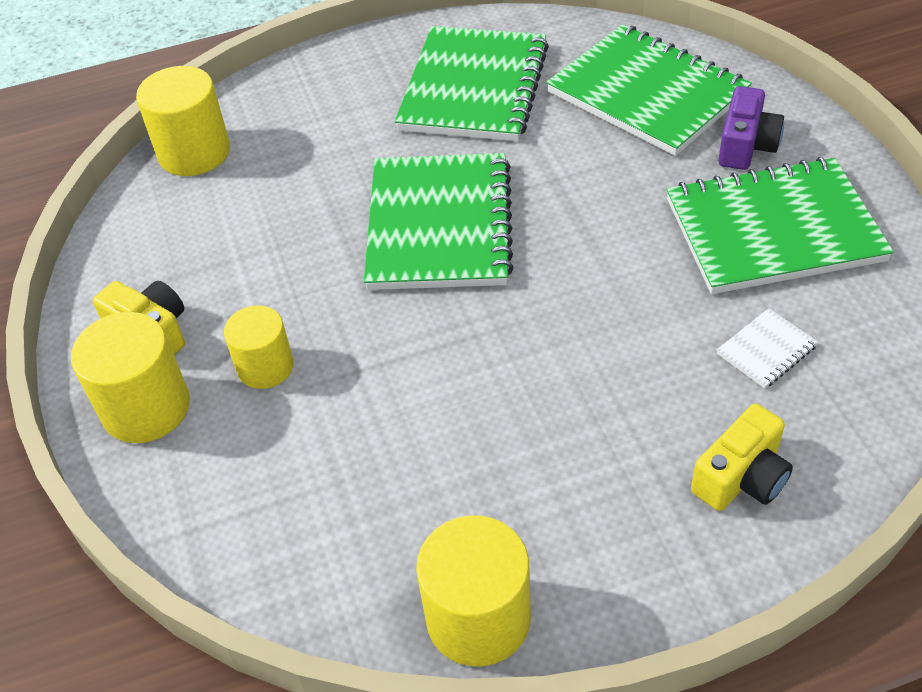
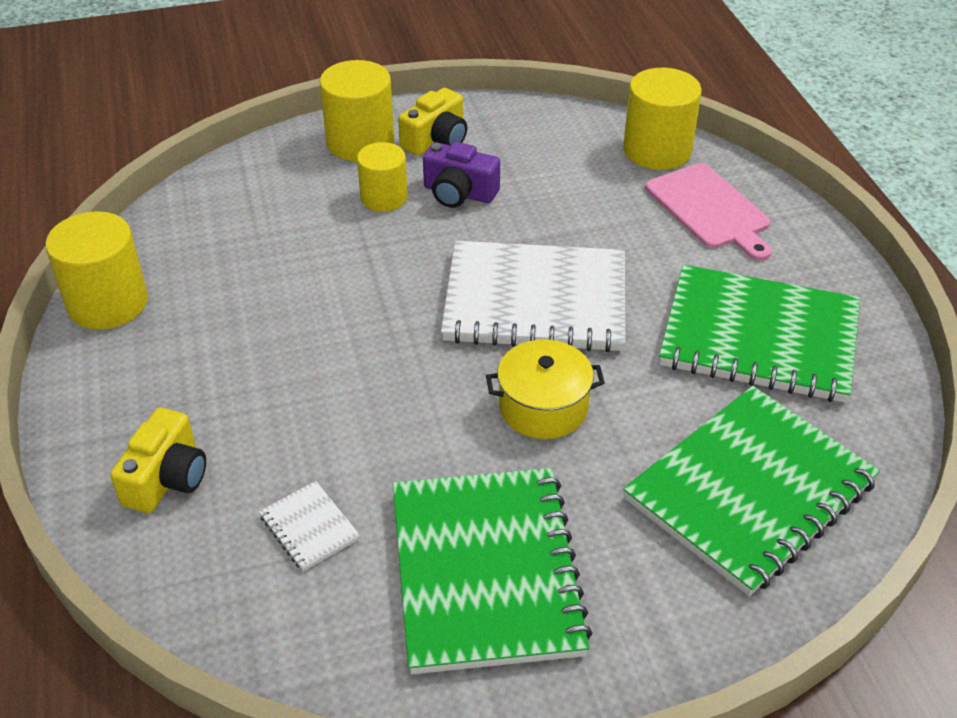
camera: 90 degrees right, 5 degrees down
(296, 116) = (710, 209): none -> pink cutting board
(439, 225) = (535, 301): green notebook -> white notebook
(581, 210) = (543, 407): none -> yellow pot
(741, 477) = (167, 478): yellow camera -> yellow camera turned 120 degrees counterclockwise
(746, 146) = (641, 575): purple camera -> purple camera (459, 193)

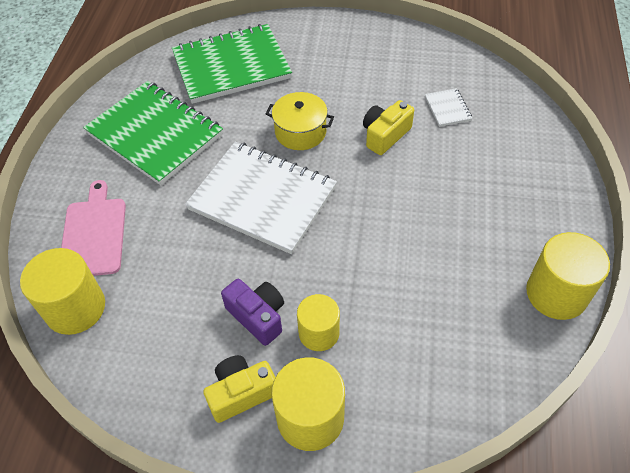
camera: 155 degrees left, 10 degrees up
(167, 478) = (519, 153): yellow camera -> yellow camera (385, 135)
(485, 571) = (372, 69): green notebook -> none

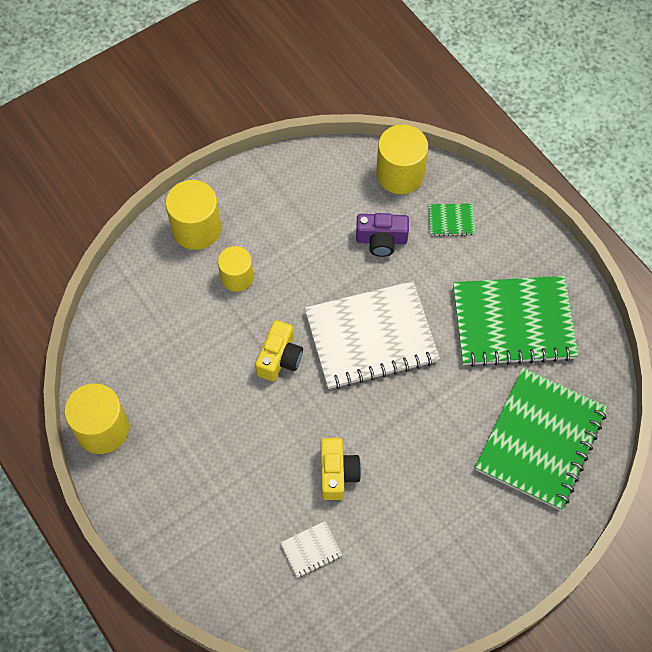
camera: 135 degrees right, 10 degrees up
(94, 234) = (451, 220): pink cutting board -> green notebook
(241, 393) = (248, 210): yellow camera -> yellow camera (279, 358)
(257, 316) = (285, 257): purple camera -> purple camera (381, 240)
(300, 132) = (407, 419): yellow pot -> none
(447, 108) = (311, 550): white notebook -> white notebook turned 60 degrees counterclockwise

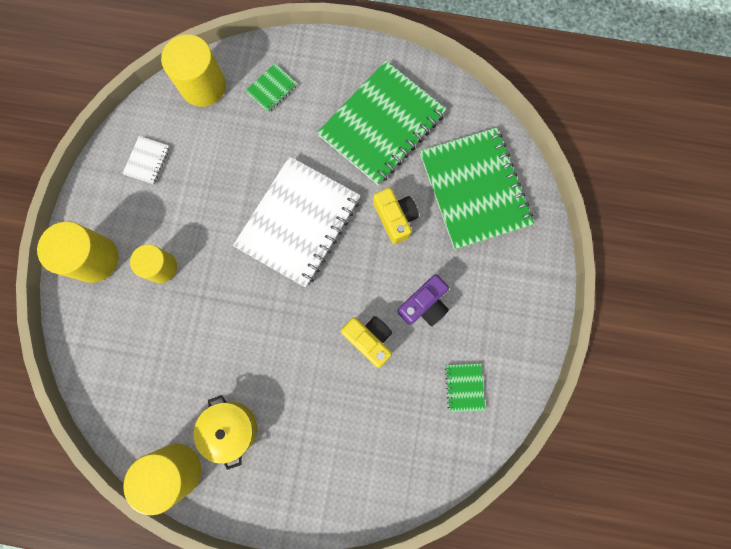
camera: 45 degrees left, 15 degrees up
(170, 438) = (231, 428): none -> yellow pot
(279, 358) = (251, 297): yellow camera -> yellow camera (395, 218)
(311, 550) = (404, 408): white notebook -> white notebook (147, 161)
(375, 581) = (464, 387): none -> green notebook
(381, 240) = (237, 146): purple camera -> purple camera (424, 305)

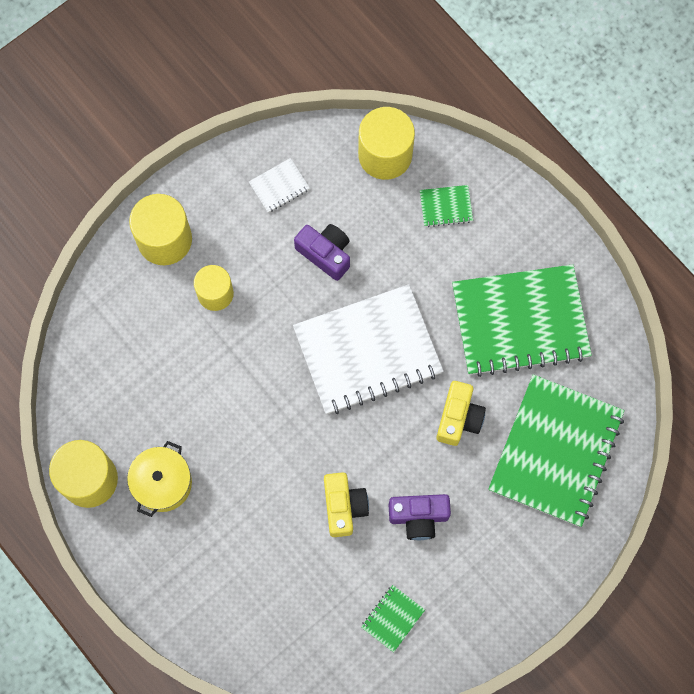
camera: 40 degrees right, 5 degrees down
(216, 181) = (325, 253): none -> purple camera

